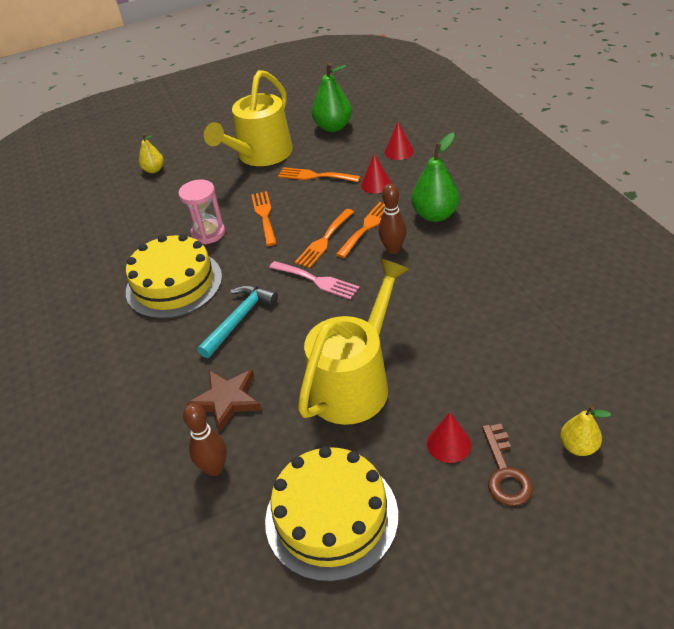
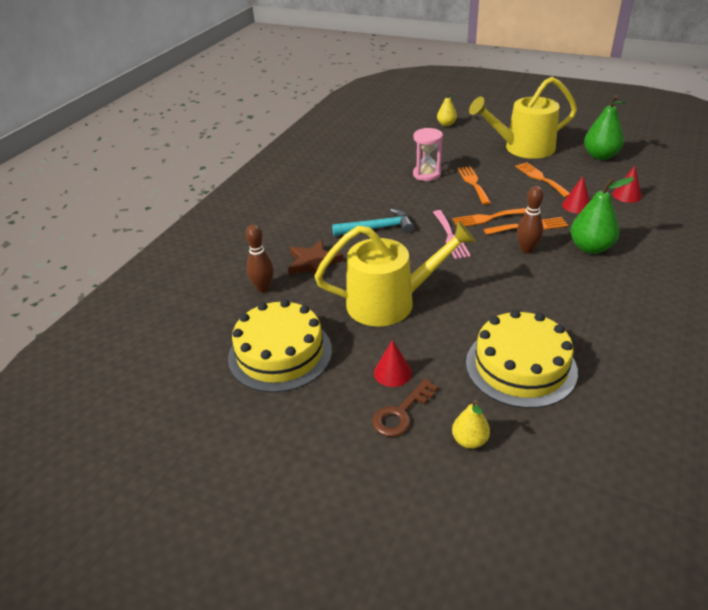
camera: 45 degrees right, 5 degrees down
(174, 284) = (371, 189): yellow cake -> yellow cake (520, 366)
(264, 216) = (473, 183): orange fork -> orange fork turned 45 degrees counterclockwise

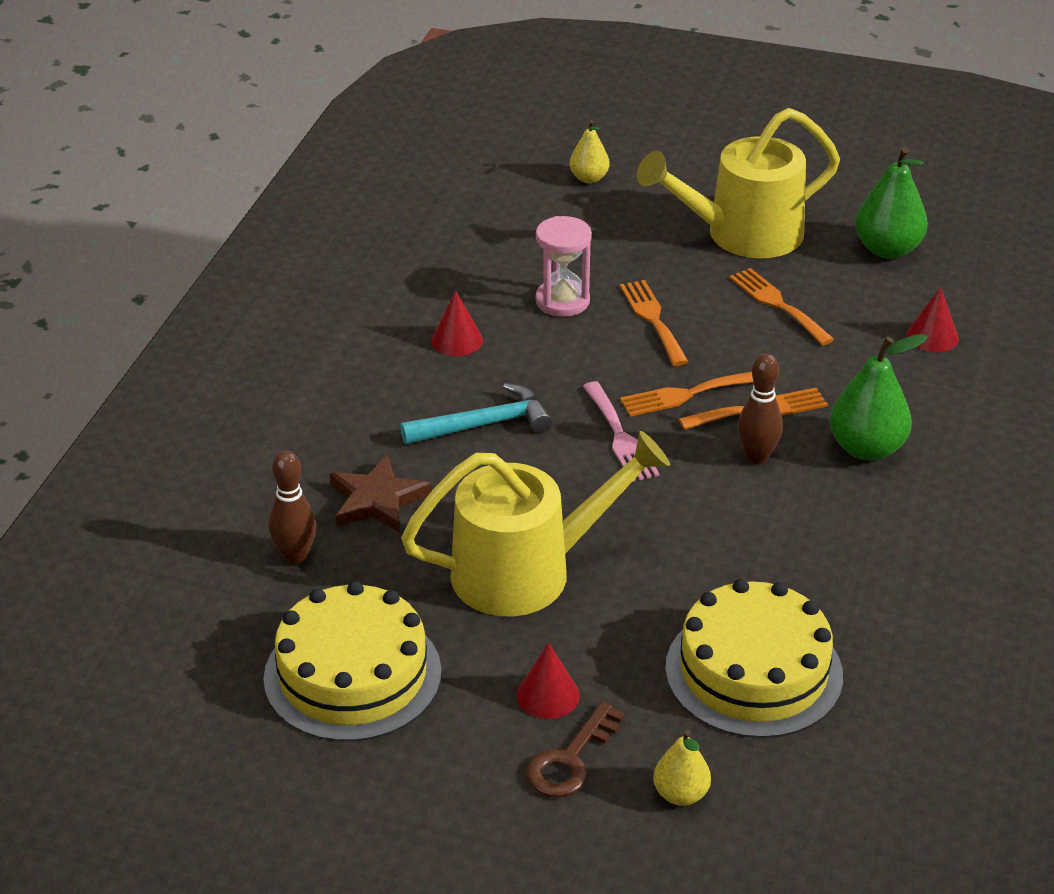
camera: 10 degrees left, 0 degrees up
(576, 206) = (843, 362): red cone -> red cone (457, 340)

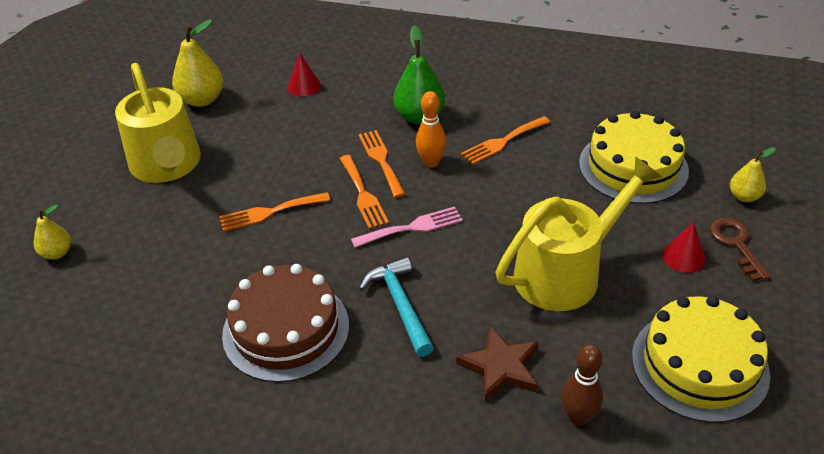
camera: 90 degrees left, 5 degrees up
(457, 340) = (286, 329): red cone -> brown cake
(527, 571) = (566, 272): yellow watering can -> yellow watering can turned 75 degrees clockwise
(562, 301) = (238, 264): pink hourglass -> none
(570, 760) = (736, 244): brown key -> brown key turned 135 degrees counterclockwise
(757, 457) = (431, 162): brown bowling pin -> orange bowling pin
(777, 304) = (259, 150): orange fork -> orange fork (503, 141)
(887, 249) = (202, 99): green pear -> yellow pear

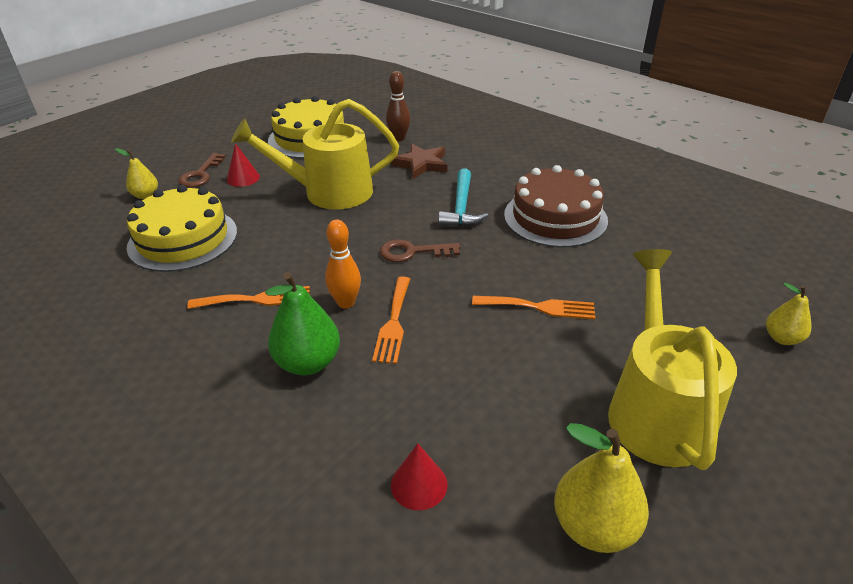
camera: 155 degrees left, 5 degrees down
(363, 194) = (436, 294): orange fork -> none
(412, 227) = (413, 252): pink fork -> brown key

